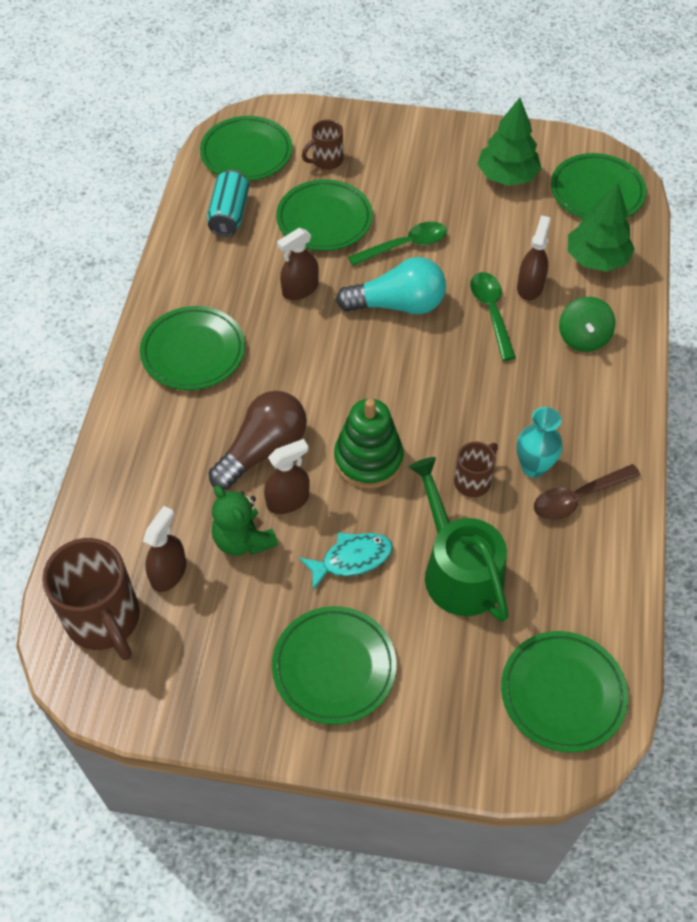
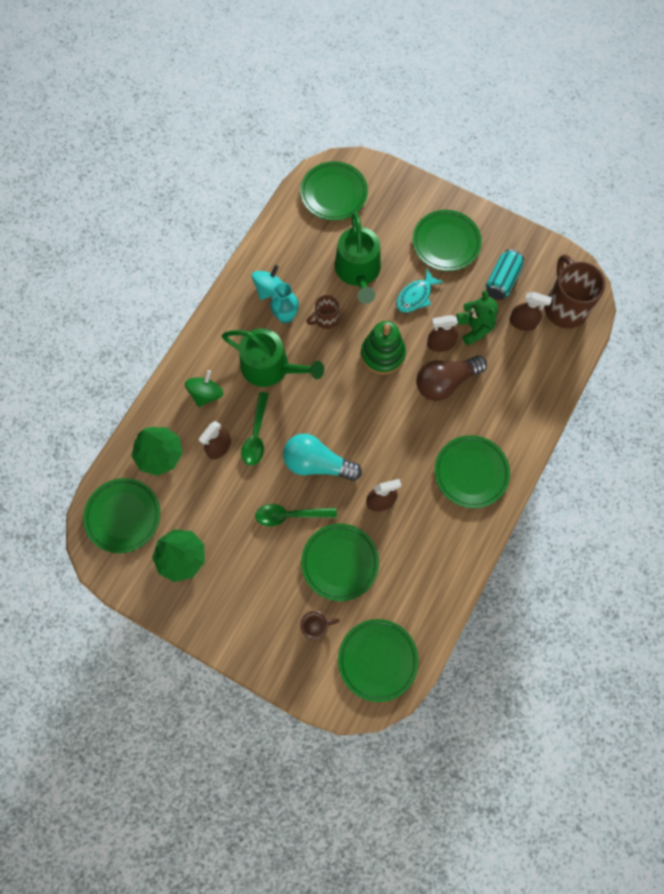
camera: 160 degrees left, 15 degrees up
(168, 573) = (523, 322): brown spray bottle -> brown spray bottle turned 120 degrees counterclockwise
(229, 214) = (411, 594): turquoise can -> turquoise can (502, 280)
(352, 559) = (415, 296): turquoise fish -> turquoise fish turned 45 degrees counterclockwise
(517, 394) = (270, 367): none -> green watering can
(578, 497) = (269, 289): brown spoon -> turquoise spinning top

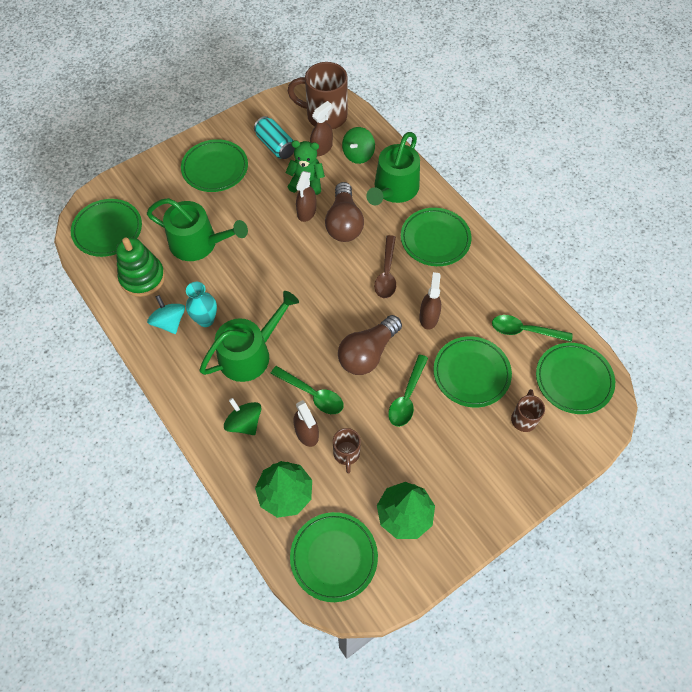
camera: 65 degrees left, 10 degrees down
(317, 463) = (367, 353): turquoise light bulb -> brown light bulb
(325, 319) = (230, 288): brown mug -> brown mug (346, 454)
(382, 354) = (291, 258): green stacking toy -> green stacking toy (142, 278)
(409, 444) = (386, 273): none -> brown spoon
(409, 596) = (525, 331): none -> green spoon
(415, 296) = (251, 211): turquoise fish -> none
(510, 410) = (394, 189): none -> green watering can
(534, 359) = (358, 154): none -> green spinning top

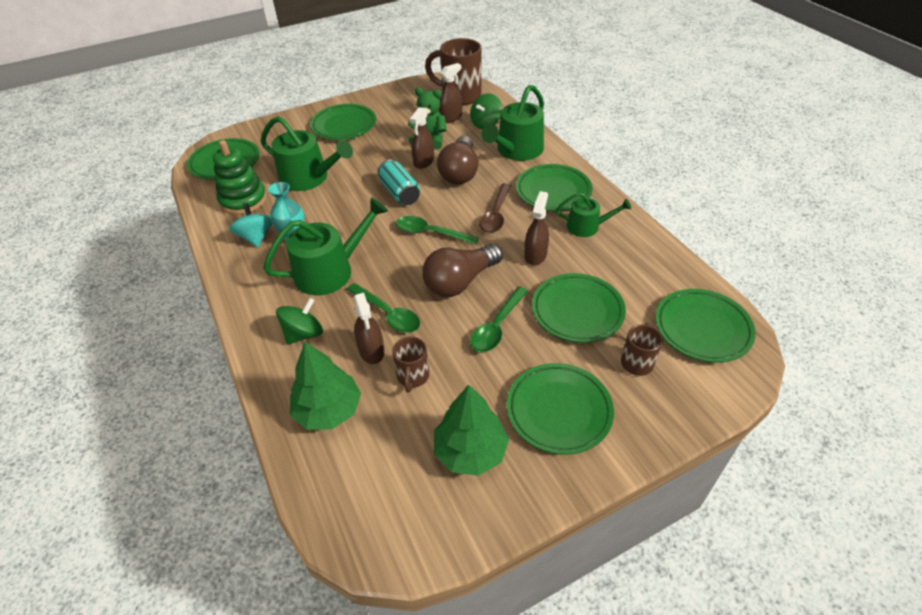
camera: 10 degrees right, 15 degrees down
(244, 423) = (304, 334): green spinning top -> green spinning top turned 75 degrees clockwise
(275, 146) = (407, 113): turquoise can -> turquoise can (400, 193)
(334, 557) = (368, 490): green plate -> green plate (559, 410)
(470, 280) = (587, 227): none -> green watering can
(525, 331) = (645, 276): green spoon -> green spoon (430, 233)

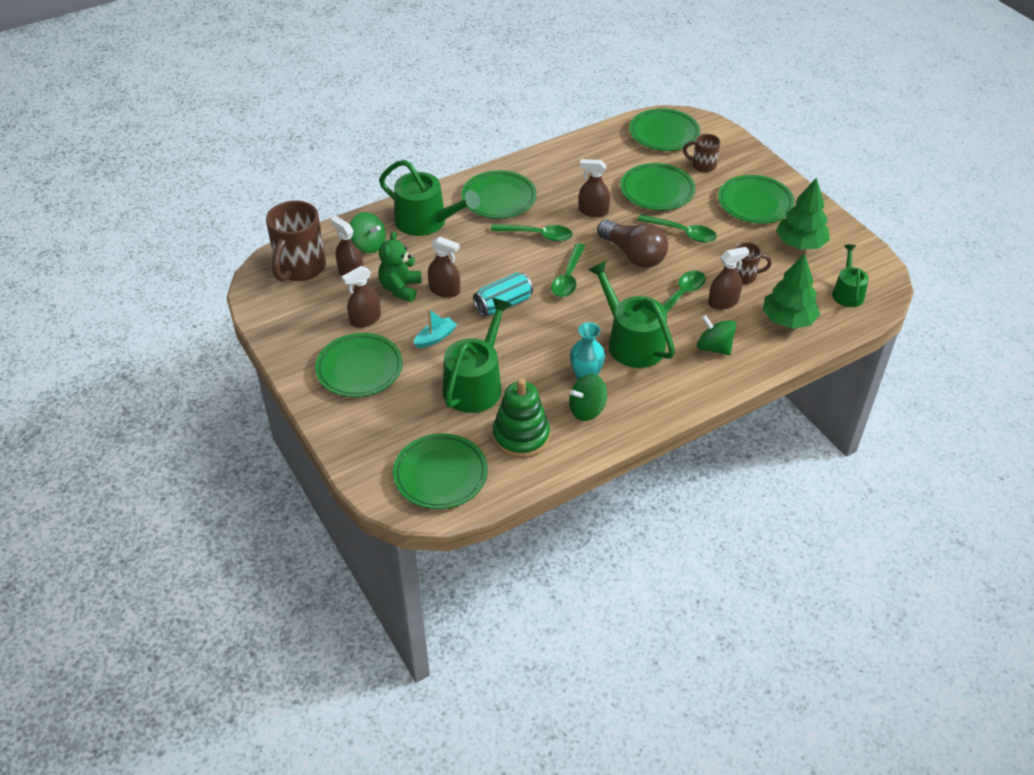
camera: 95 degrees left, 0 degrees up
(256, 237) = (587, 409): turquoise spinning top -> green spinning top
(367, 158) = (435, 337): none -> turquoise boat
(396, 126) = (365, 319): none -> brown spray bottle
(459, 172) = (466, 262): brown light bulb -> none
(496, 215) = (537, 235): brown spoon -> green spoon
(587, 227) = (551, 180): green watering can -> green watering can (847, 292)

